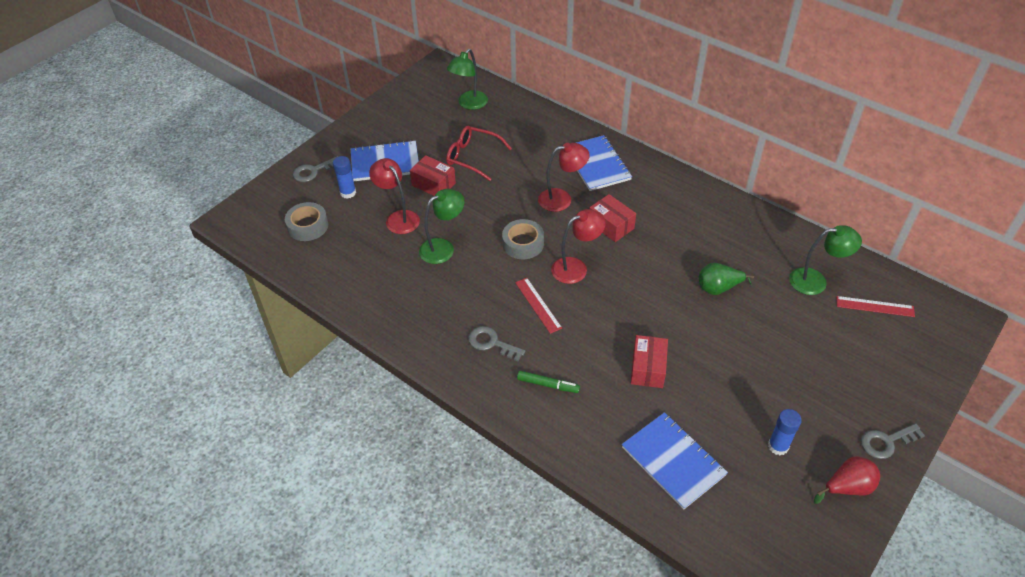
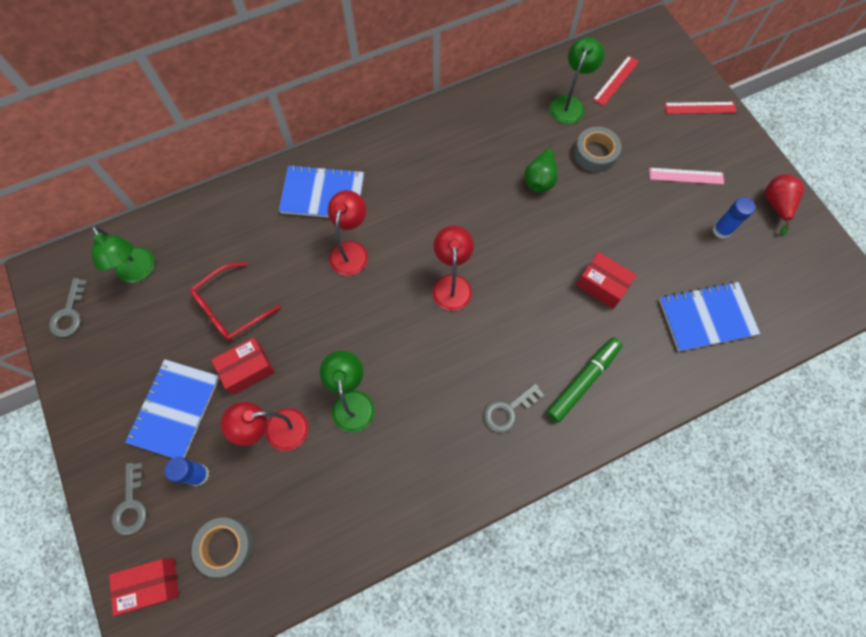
camera: 65 degrees left, 20 degrees up
(523, 244) = (392, 318): grey tape -> grey tape (595, 153)
(538, 305) = (481, 343): red ruler -> red ruler (700, 108)
(547, 385) = (582, 381): green marker -> green marker, size x1.59
(611, 225) = (414, 225): red box -> red box (151, 584)
(815, 397) = (686, 176): none -> pink ruler
(886, 442) = (746, 155): grey key -> grey key (70, 313)

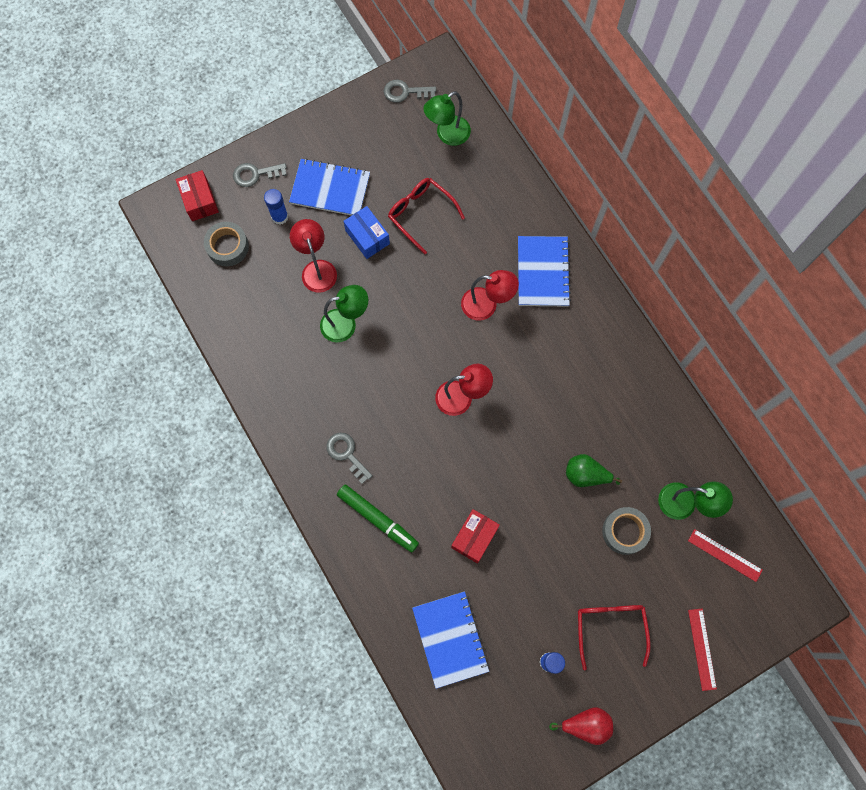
camera: 85 degrees right, 5 degrees up
(247, 369) = (367, 237): red box -> blue box
(686, 176) = (610, 628): pink ruler -> red glasses

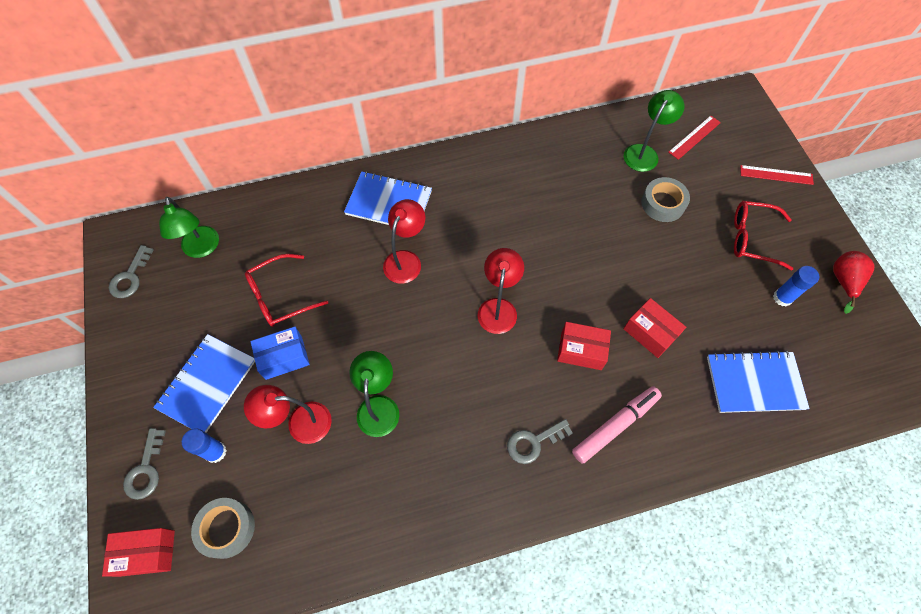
camera: 75 degrees left, 10 degrees down
(377, 519) = (615, 426): green marker -> pink marker
(440, 478) = (581, 350): none -> red box
(586, 475) = (603, 220): green pear -> none

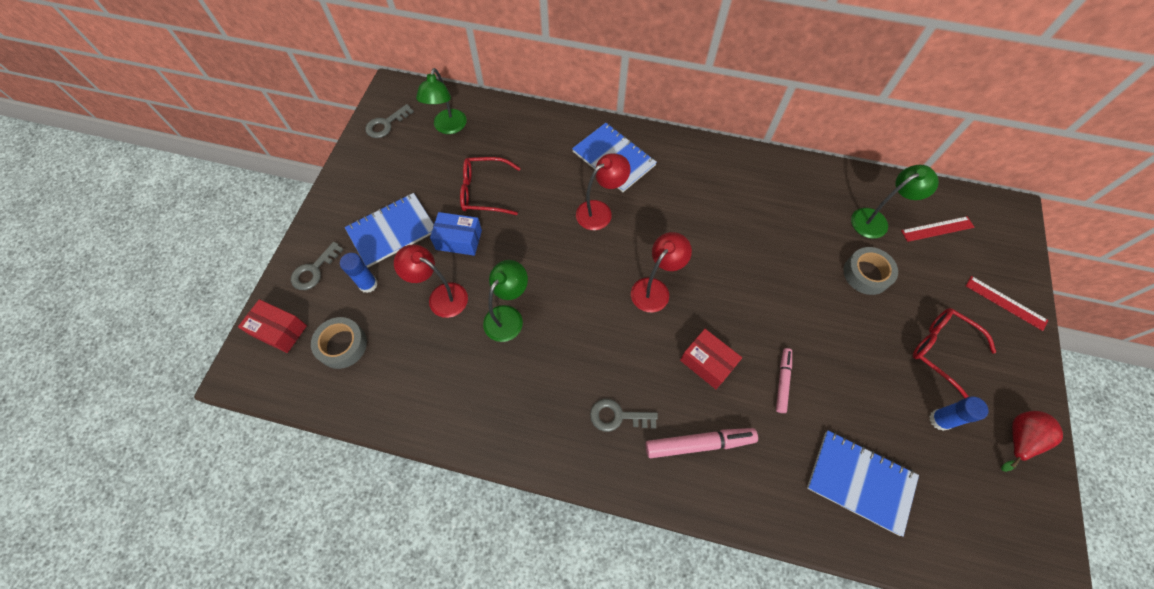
camera: 30 degrees right, 0 degrees up
(650, 333) = (782, 381): red box -> pink marker

